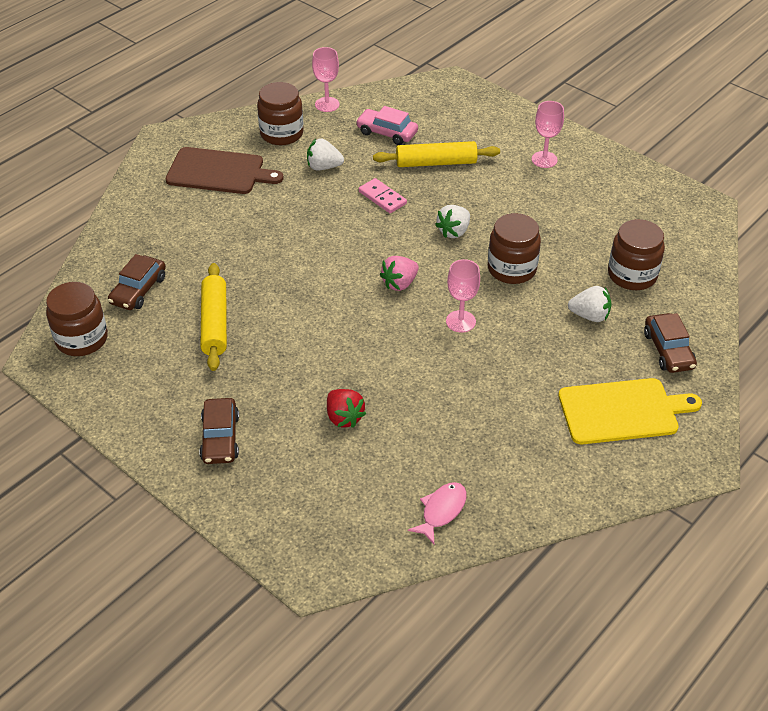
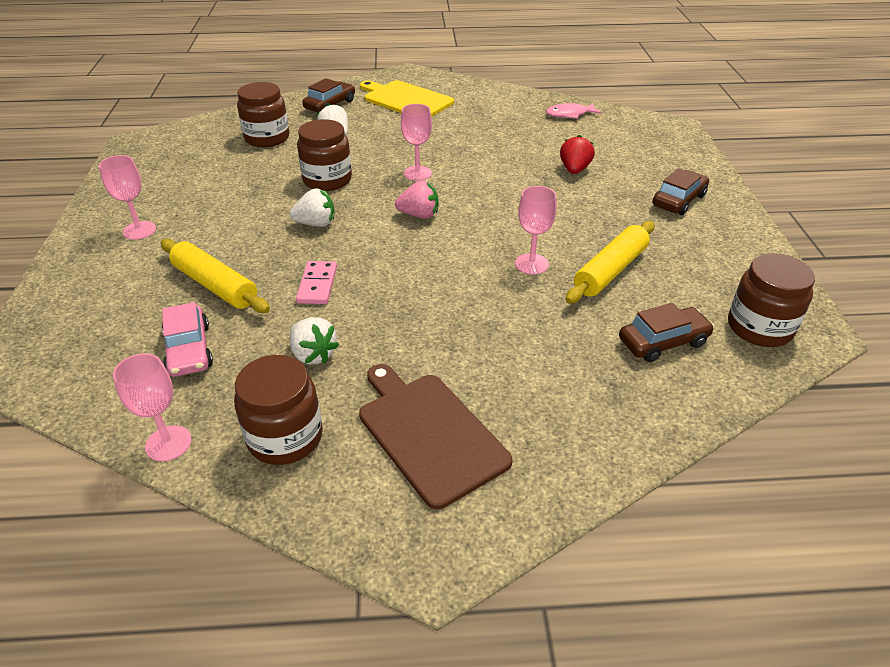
camera: 135 degrees left, 5 degrees down
(273, 294) = (531, 264): none -> pink goblet

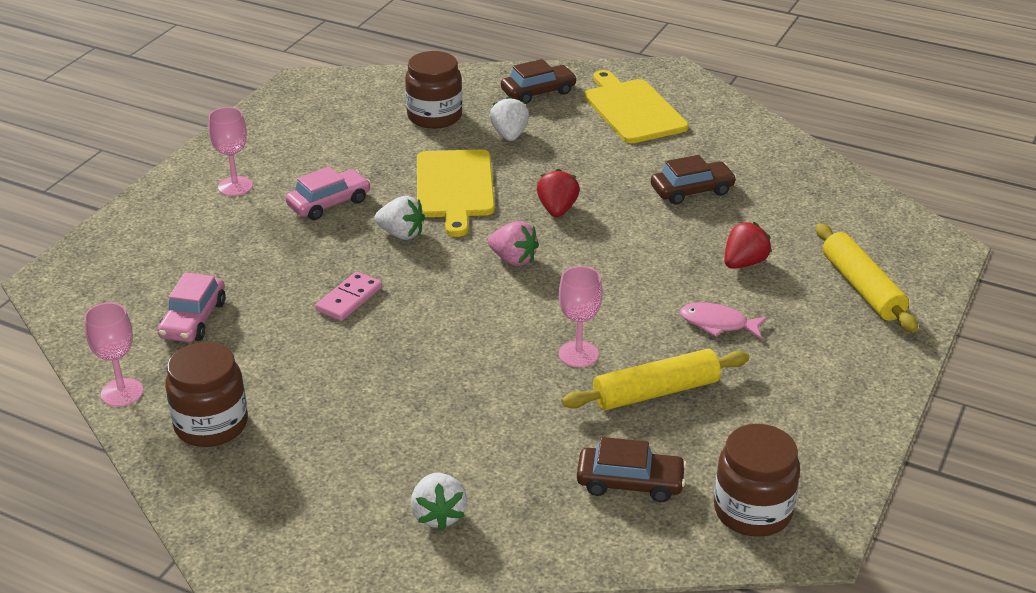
camera: 30 degrees right, 5 degrees down
(215, 285) = (259, 266): yellow rolling pin -> yellow rolling pin (861, 288)
(235, 219) = (329, 203): none -> pink car
(313, 354) = (291, 364): white strawberry -> white strawberry (438, 515)
(327, 180) = (454, 187): brown jar -> yellow cutting board
(417, 173) = (557, 210): pink goblet -> red strawberry
(429, 433) = (328, 471): brown cutting board -> none
(569, 114) = (818, 188): pink fish -> pink fish (718, 324)
(678, 200) = (830, 342): brown car -> brown car (692, 191)

